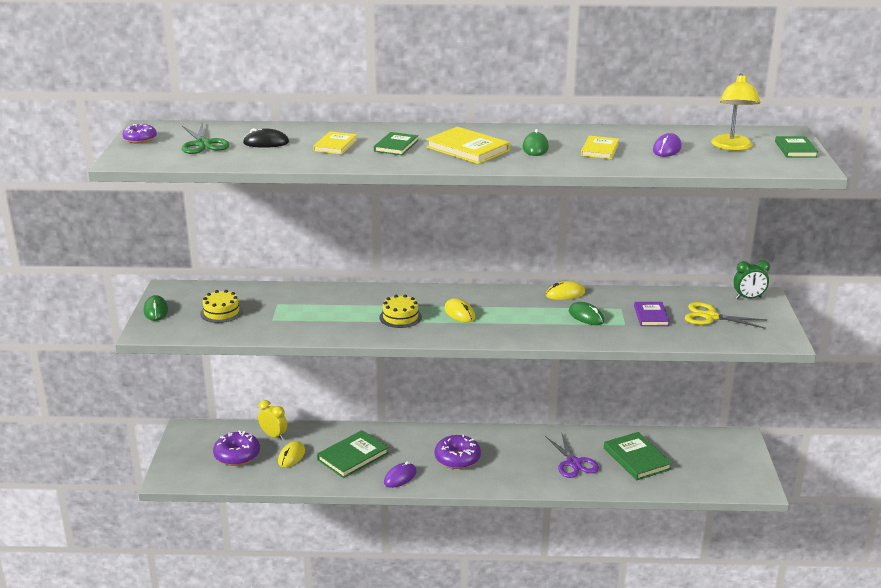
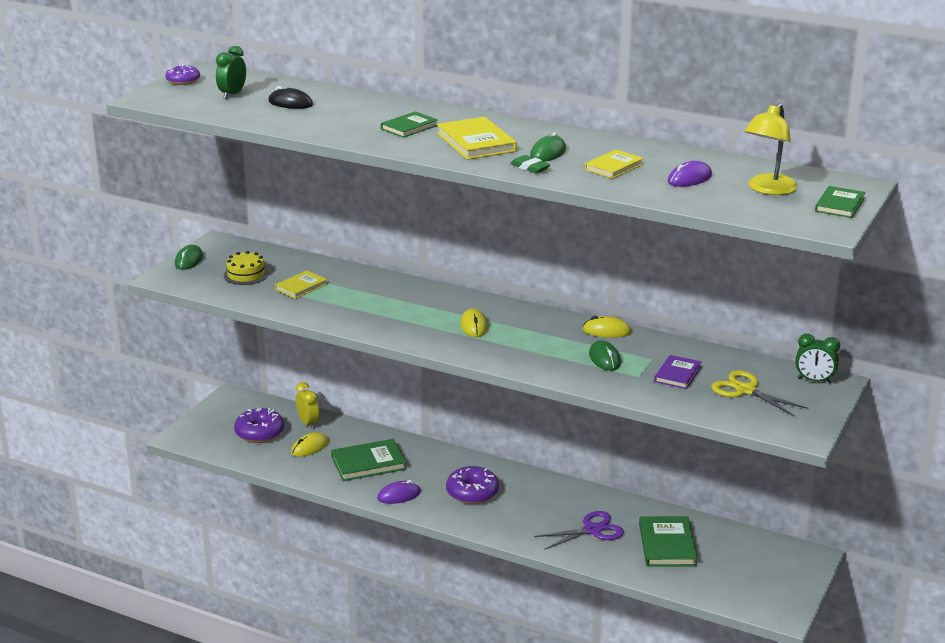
camera: 25 degrees right, 0 degrees up
(203, 144) = (232, 95): green scissors -> green clock
(335, 145) = (352, 116): yellow book -> yellow book (301, 287)
(400, 317) = (410, 317): yellow cake -> none
(537, 162) = (530, 168): none -> green eraser
(573, 463) = (592, 530): purple scissors -> purple scissors turned 120 degrees counterclockwise

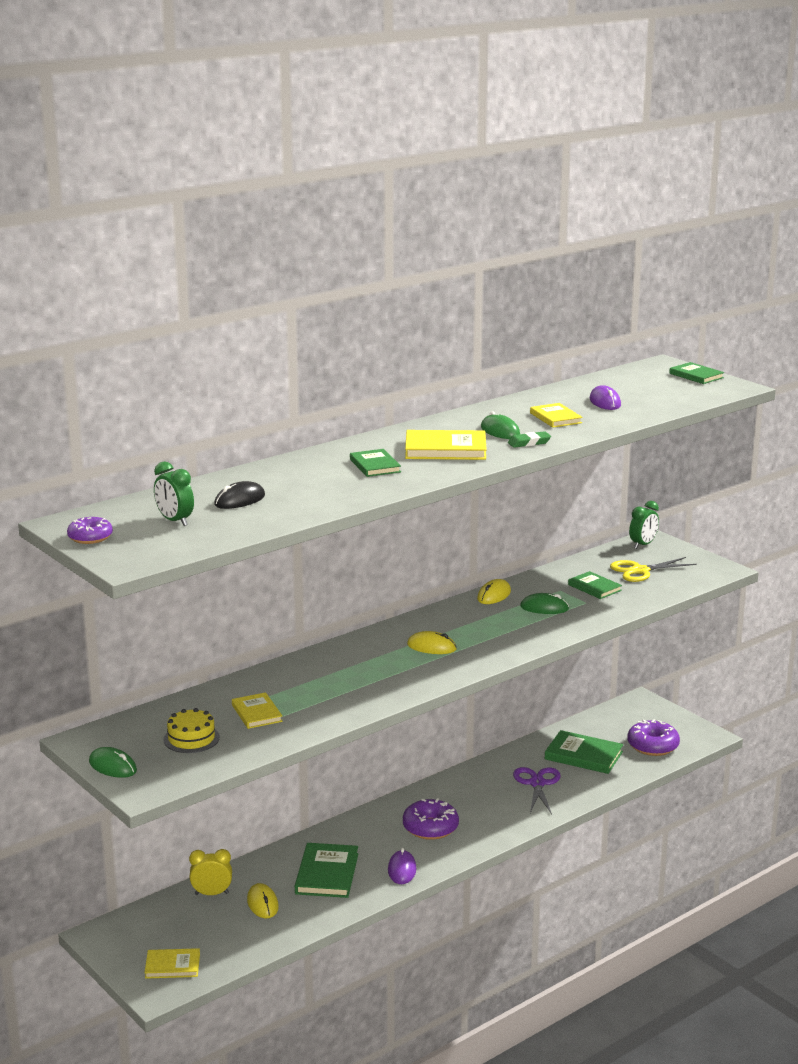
camera: 65 degrees left, 5 degrees down
(212, 434) = (172, 966): none -> yellow book
(259, 433) = (201, 931): purple donut -> purple donut (652, 746)
(677, 374) = (594, 587): purple book -> green book
(768, 189) = (648, 386): yellow lamp -> none

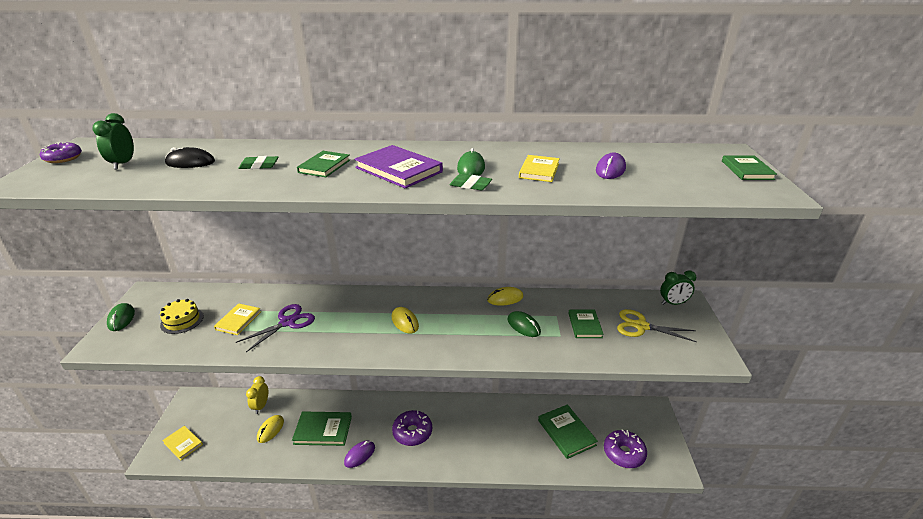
camera: 40 degrees right, 10 degrees up
(211, 894) = (261, 406): yellow clock -> yellow clock turned 120 degrees counterclockwise
(315, 483) = (259, 166): none -> green eraser
(327, 874) = (323, 430): green book -> green book turned 45 degrees clockwise
(445, 449) = (398, 170): yellow book -> purple book
(537, 783) = (512, 438): purple scissors -> purple scissors (287, 322)

